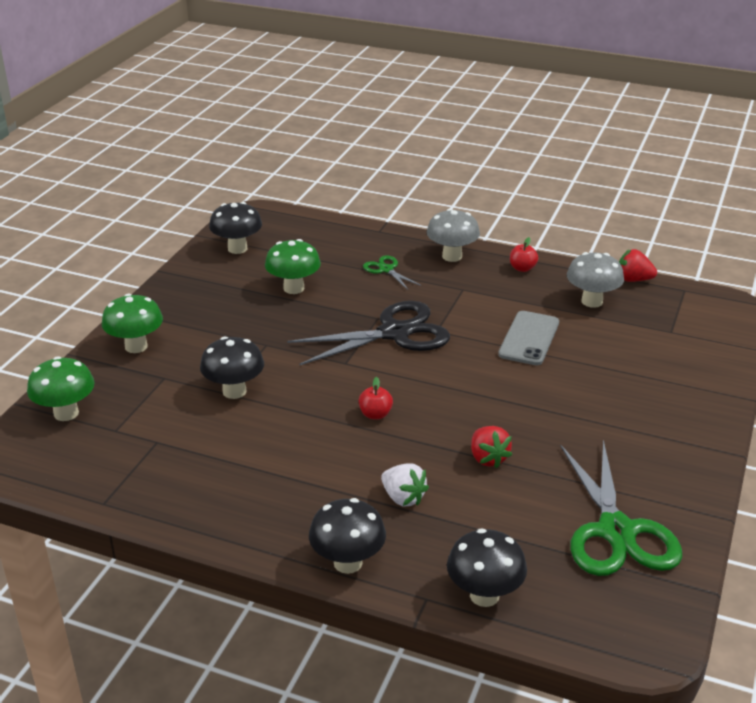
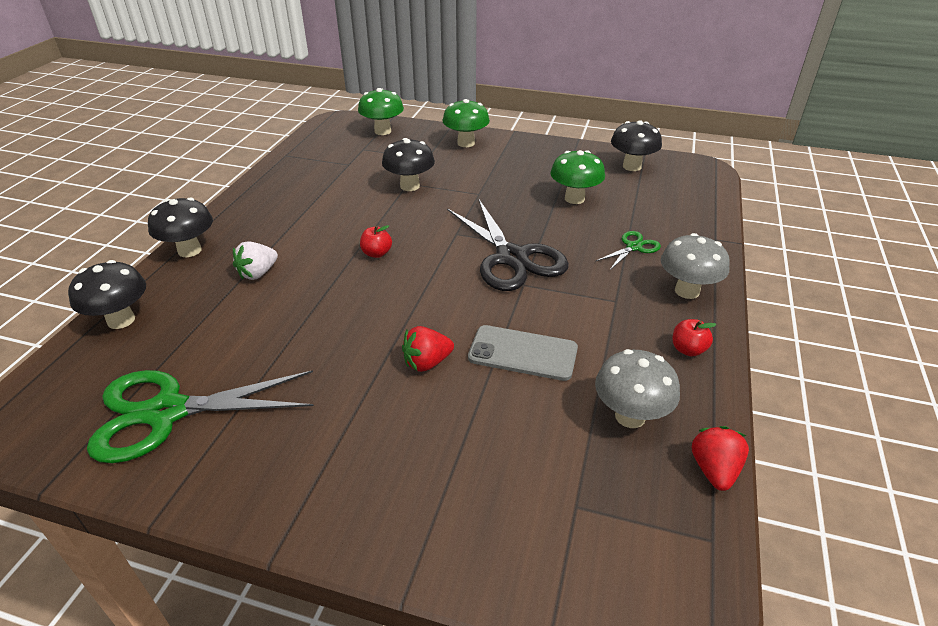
camera: 85 degrees right, 5 degrees up
(488, 458) = (303, 321): red strawberry -> red strawberry (427, 363)

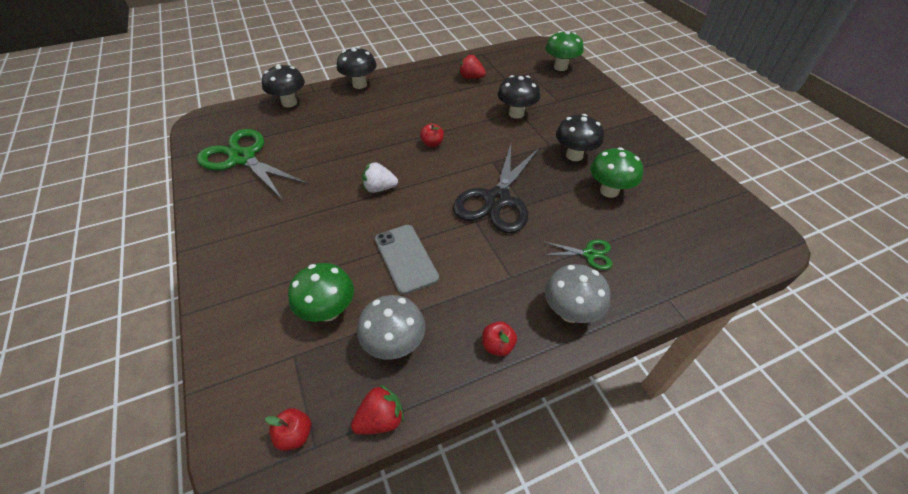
camera: 50 degrees right, 10 degrees up
(258, 273) = (366, 116): white strawberry -> white strawberry (379, 188)
(427, 363) = (357, 222): red strawberry -> red strawberry (471, 77)
(466, 143) = (601, 105): green mushroom -> green mushroom (328, 311)
(632, 166) = (703, 197): black mushroom -> black mushroom (574, 155)
(687, 551) = (295, 435): none -> red apple

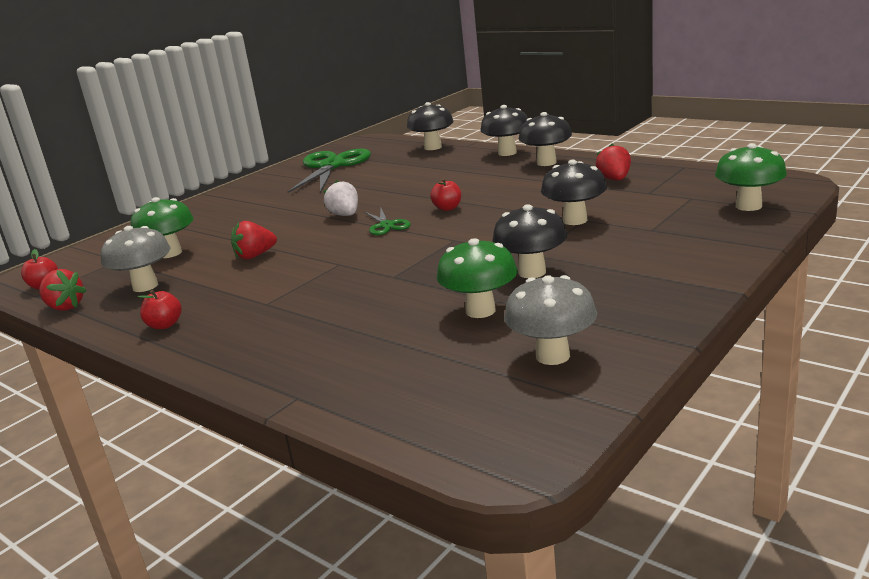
camera: 65 degrees right, 25 degrees down
(405, 82) = (546, 163): none -> black mushroom
(406, 258) = (255, 256): grey phone -> red strawberry
(497, 200) = (385, 262): black scissors -> none
(570, 312) = (232, 346): grey mushroom -> grey mushroom (552, 356)
(589, 254) = (338, 331): green scissors -> green scissors (386, 225)

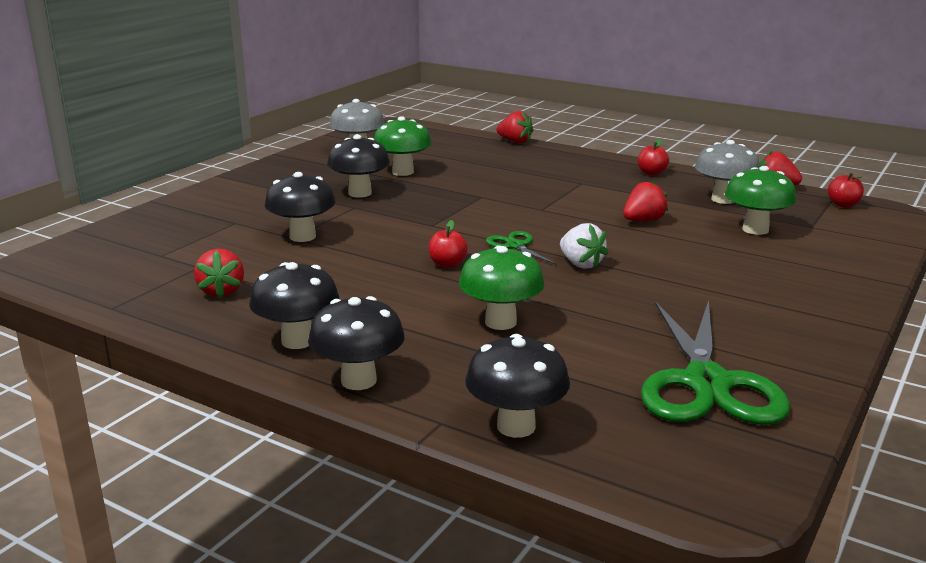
camera: 170 degrees right, 0 degrees up
(287, 395) = (515, 141): none -> red strawberry
(748, 206) = (120, 239): green mushroom -> green mushroom (500, 322)

